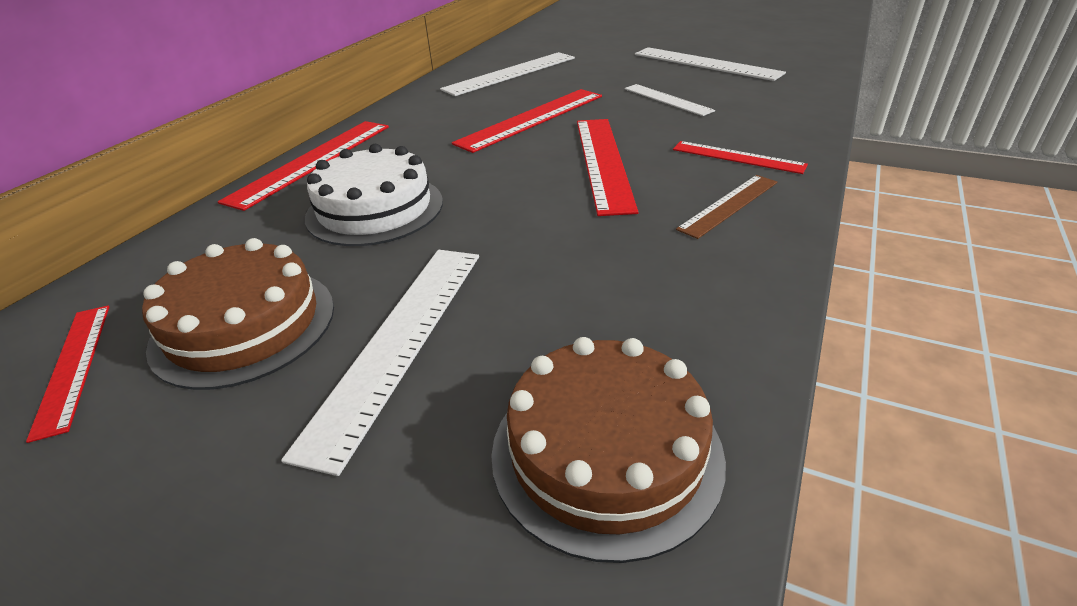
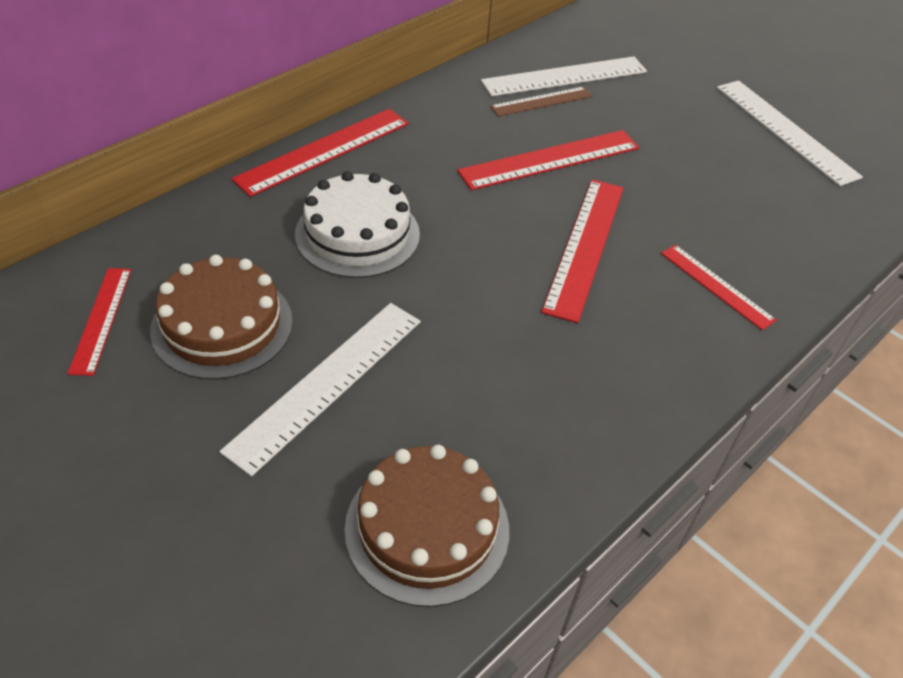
camera: 15 degrees right, 10 degrees up
(667, 99) = (703, 177): white ruler -> none
(729, 205) = (665, 343): brown ruler -> brown ruler (541, 101)

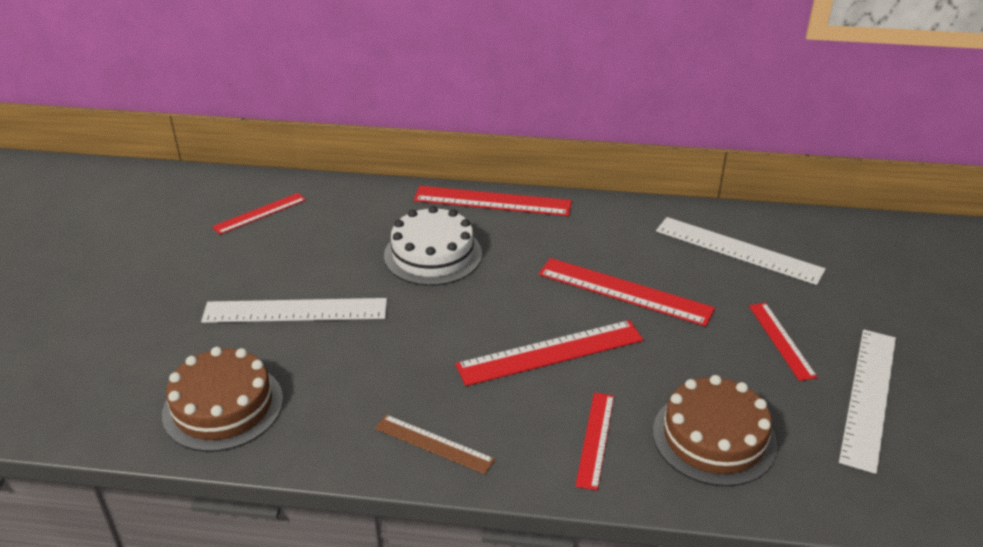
camera: 55 degrees right, 10 degrees down
(222, 325) = (299, 251): brown cake -> brown cake (714, 437)
(541, 101) = (688, 255): brown ruler -> brown ruler (433, 444)
(690, 126) = (781, 340): none -> red ruler

